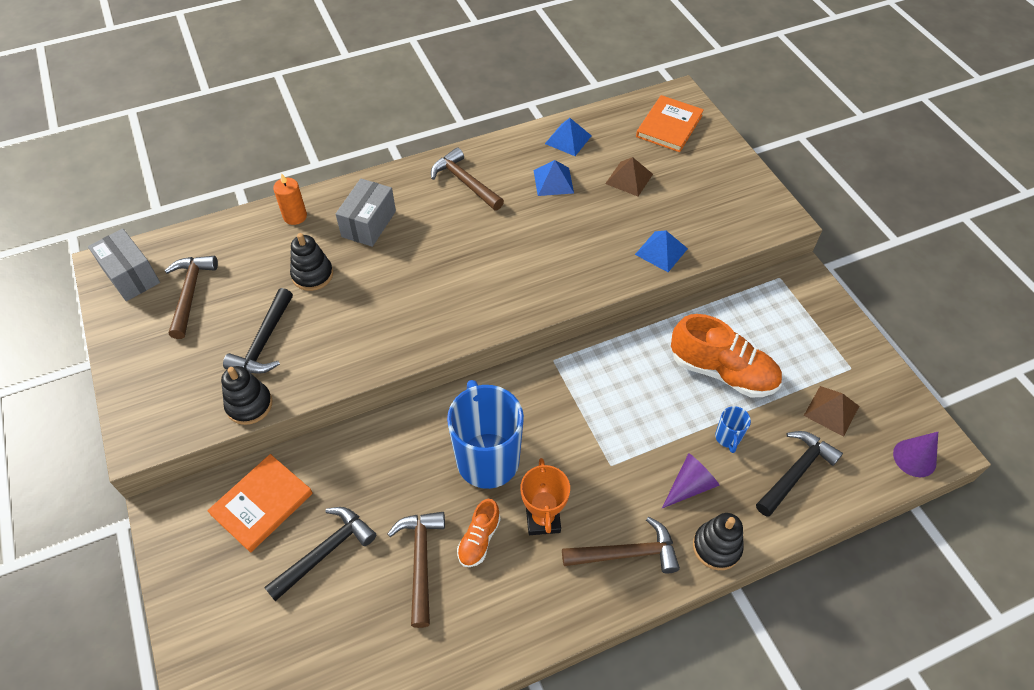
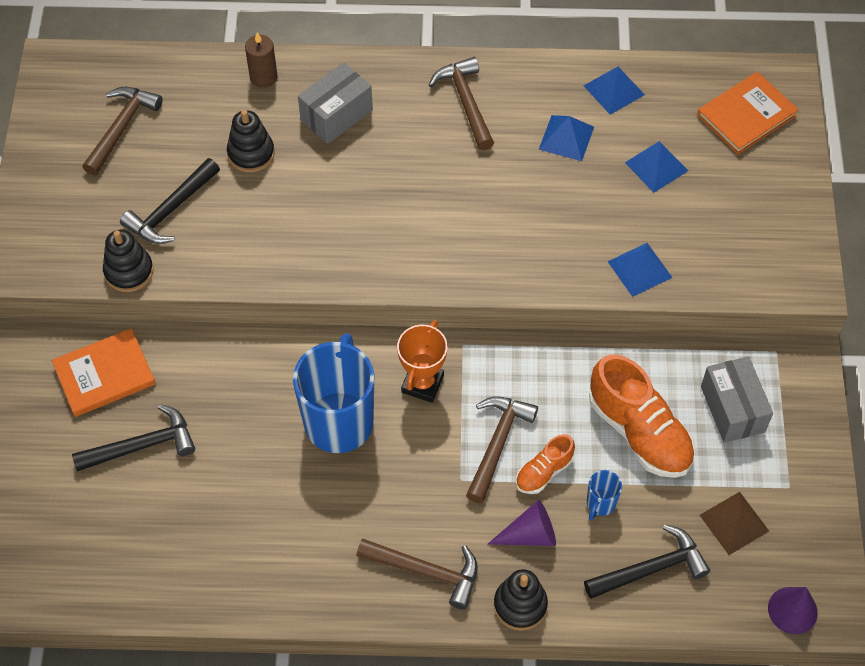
camera: 25 degrees right, 5 degrees up
(131, 276) = (72, 86): grey box -> grey box (732, 409)
(295, 216) = (263, 77): orange candle -> brown candle
(420, 561) = (225, 492): brown hammer -> brown hammer (497, 443)
(479, 539) = (290, 496): orange shoe -> orange shoe (544, 472)
(543, 519) = (362, 503): orange trophy -> orange trophy (422, 384)
(629, 178) = (656, 166): brown pyramid -> blue pyramid

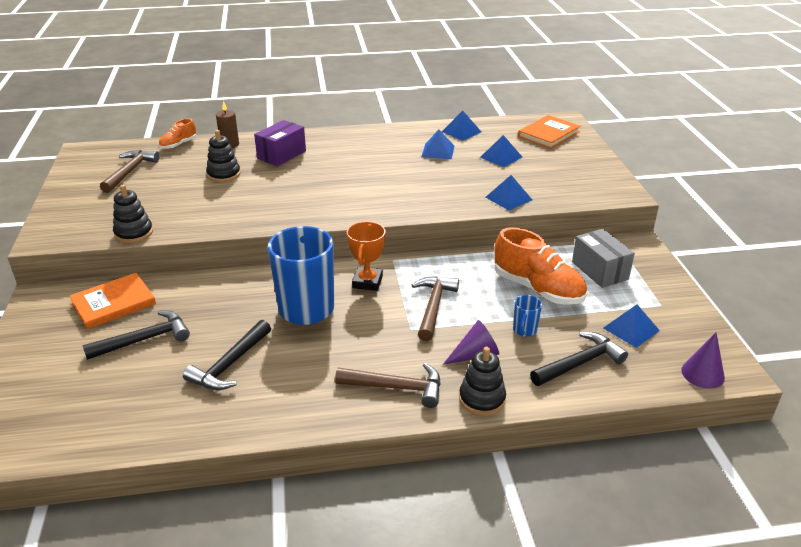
camera: 10 degrees left, 25 degrees down
(171, 210) = (166, 203): black hammer -> black hammer (230, 365)
(336, 115) = (281, 155): grey box -> purple box
(465, 102) = (367, 143): brown hammer -> none
(544, 472) = (474, 318): orange shoe -> orange shoe (178, 145)
(734, 523) = (631, 329): brown pyramid -> blue pyramid

